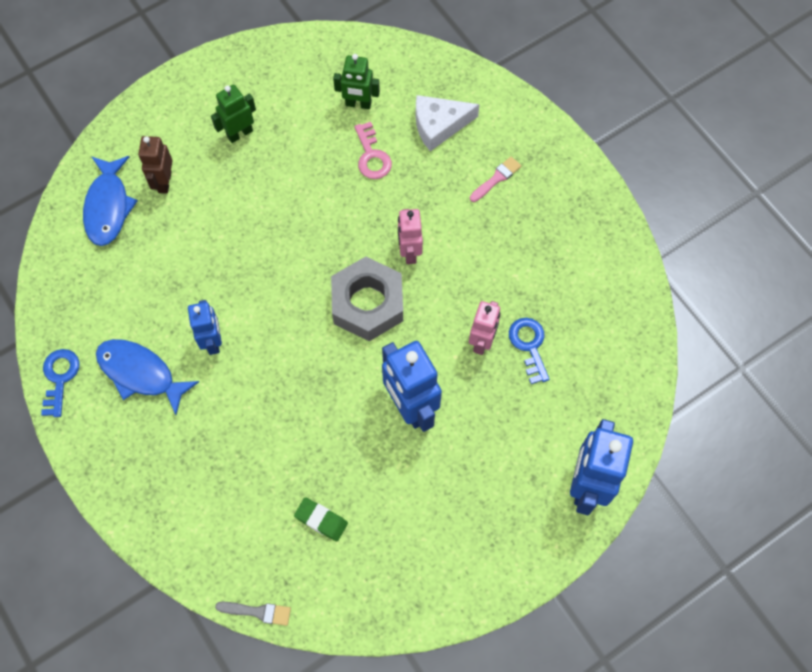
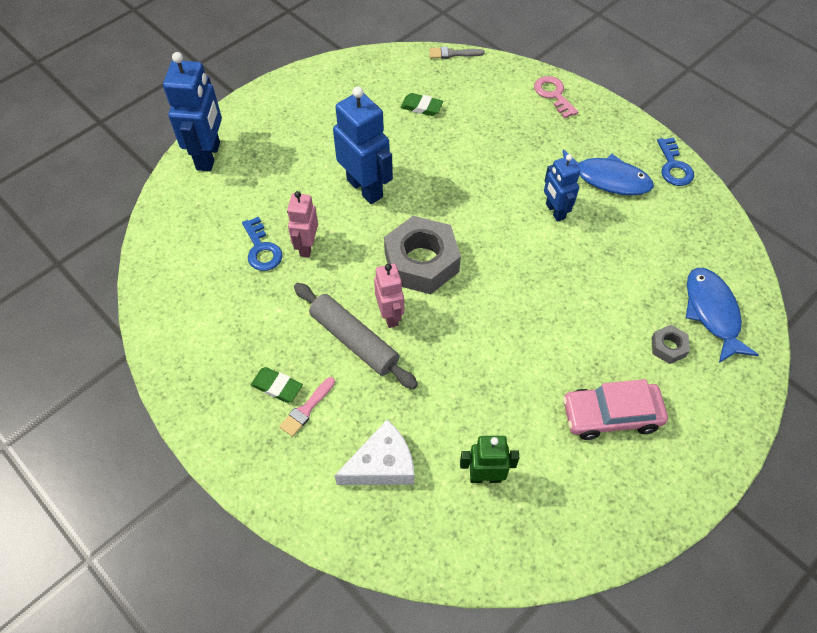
camera: 170 degrees right, 10 degrees down
(164, 182) = (668, 347): brown robot -> grey nut
(239, 133) = (611, 415): green robot -> pink car
(372, 156) = (453, 412): pink key -> pink key (553, 95)
(447, 233) = (354, 340): none -> grey rolling pin
(521, 201) = (277, 387): none -> green eraser

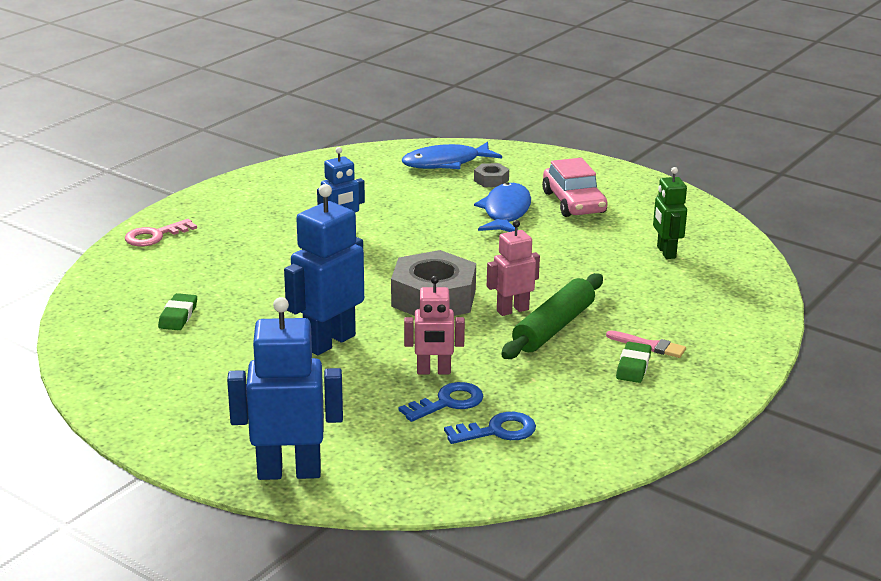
camera: 100 degrees left, 30 degrees down
(354, 340) = (553, 327): grey rolling pin -> green rolling pin
(382, 464) = (684, 300): white cheese -> none
(453, 54) = (71, 301): grey brush -> none
(607, 179) = (289, 206): blue fish -> blue fish (505, 212)
(674, 167) = (266, 176): blue key -> blue key (497, 431)

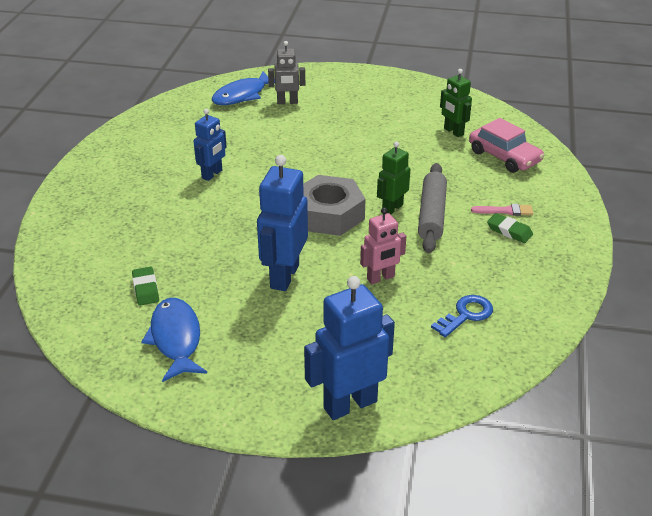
camera: 25 degrees left, 10 degrees up
(155, 236) = (65, 219): pink key -> none
(448, 402) = (412, 302): blue key -> none
(491, 180) = (287, 102): grey nut -> grey robot
(505, 212) = (319, 126): blue fish -> blue fish (176, 339)
(512, 310) = (392, 208): pink robot -> green robot
(553, 327) = (431, 215): green rolling pin -> grey rolling pin
(574, 202) = (360, 107): pink car -> pink car (504, 156)
(633, 366) = (509, 231): green eraser -> green eraser turned 45 degrees counterclockwise

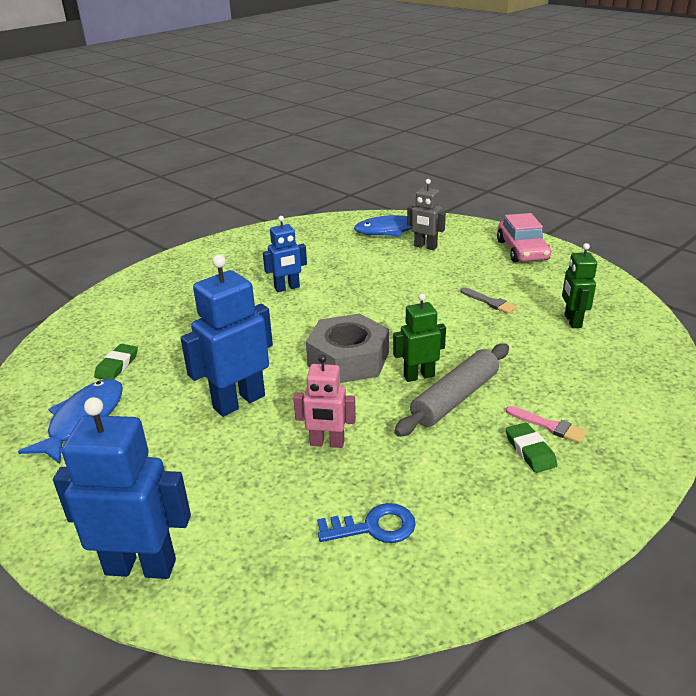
camera: 35 degrees right, 5 degrees down
(384, 135) = (489, 302): none -> grey brush
(504, 156) = (609, 365): pink car -> pink car (522, 250)

